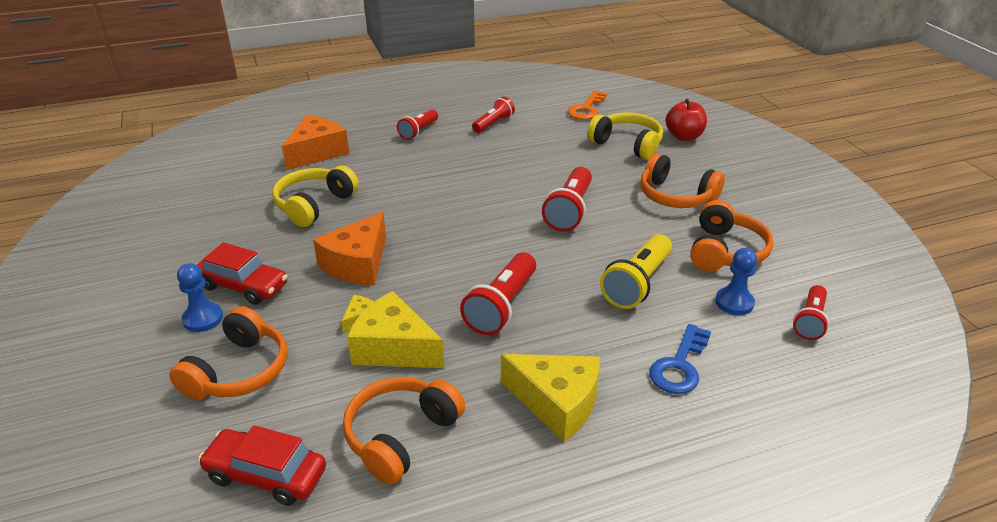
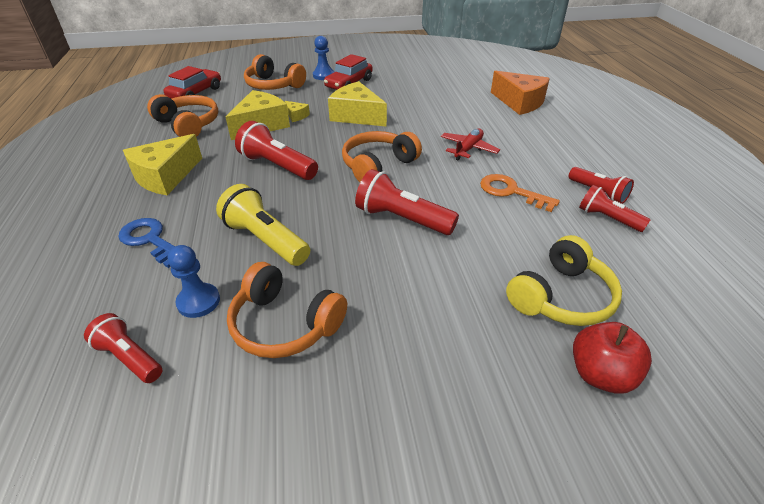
camera: 100 degrees right, 5 degrees up
(314, 205) = (438, 102): yellow headphones -> none
(358, 264) = (356, 116): orange cheese -> yellow cheese
(418, 131) = (568, 147): red flashlight -> red flashlight (607, 218)
(433, 182) = (468, 149): none -> red plane
(586, 109) = (670, 277): orange key -> orange key (511, 192)
(676, 196) = (417, 312): orange headphones -> orange headphones (378, 166)

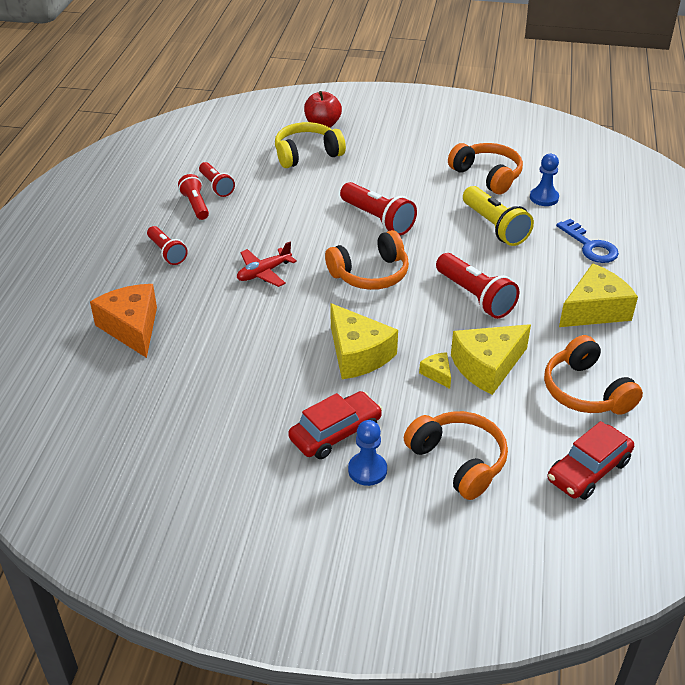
camera: 160 degrees left, 0 degrees up
(129, 357) = (581, 179): red flashlight -> red flashlight (167, 252)
(511, 192) = (267, 221): orange key -> none

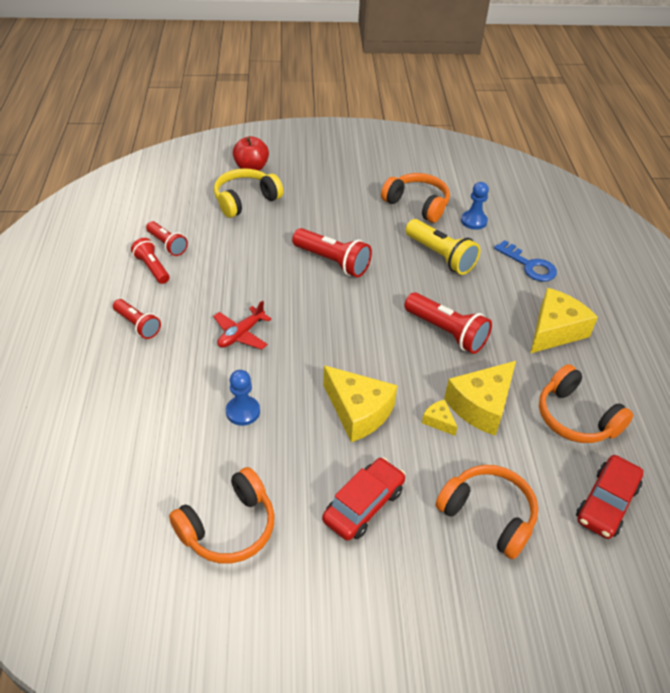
camera: 15 degrees left, 5 degrees up
(132, 328) = (124, 417): orange cheese -> none
(367, 470) = (407, 542): blue pawn -> blue pawn (243, 411)
(370, 274) = (343, 321): orange headphones -> orange headphones (228, 527)

